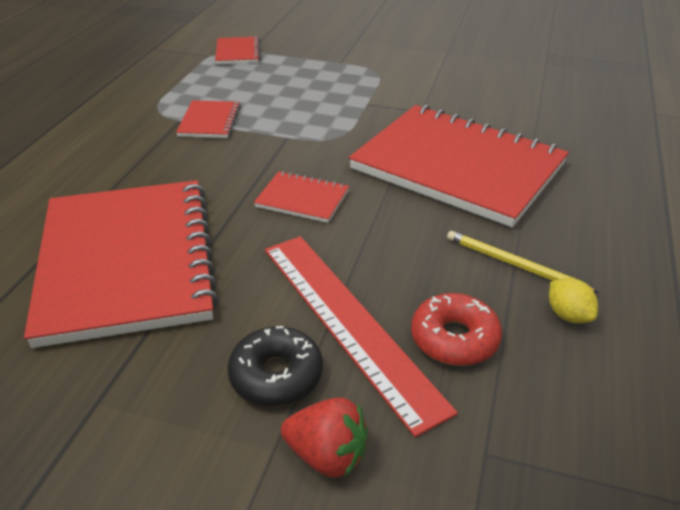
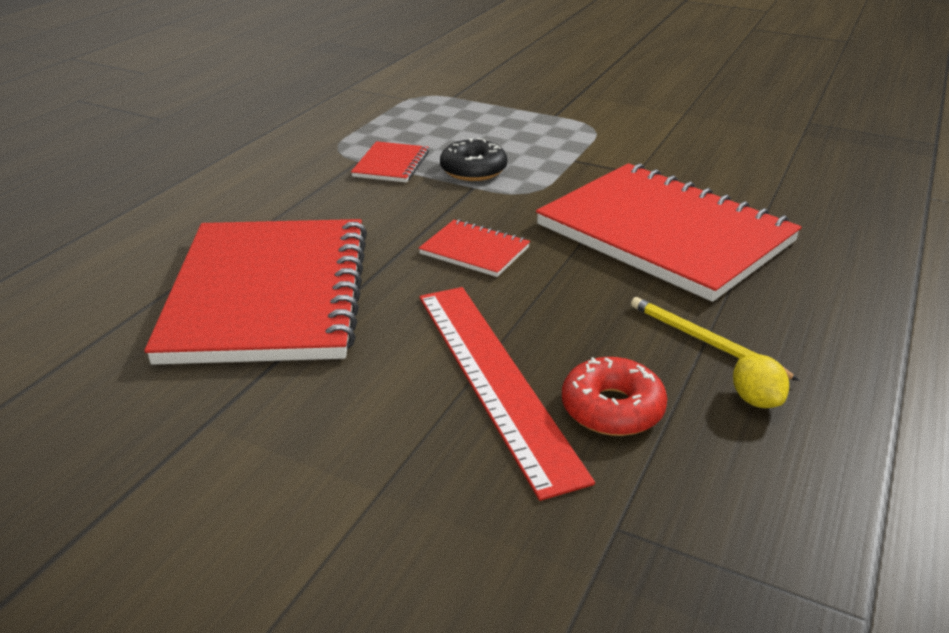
camera: 10 degrees right, 5 degrees down
(238, 52) = (440, 97): red notebook -> none
(276, 375) = (401, 421): black donut -> black donut (473, 170)
(327, 455) = (436, 505): red strawberry -> none

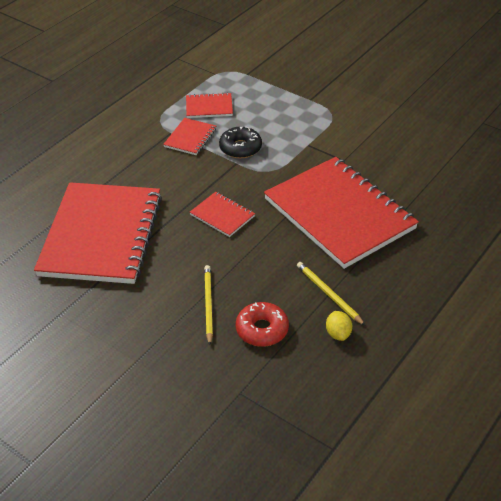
camera: 10 degrees right, 10 degrees up
(409, 131) = (209, 107): none -> red notebook
(495, 378) = (208, 304): red ruler -> yellow pencil

